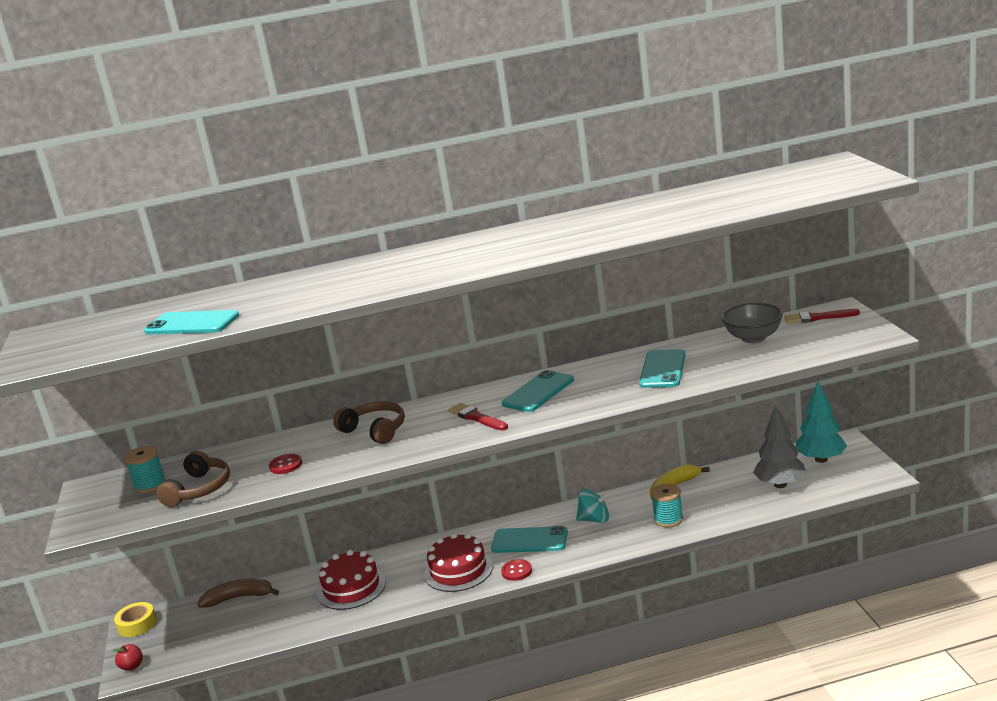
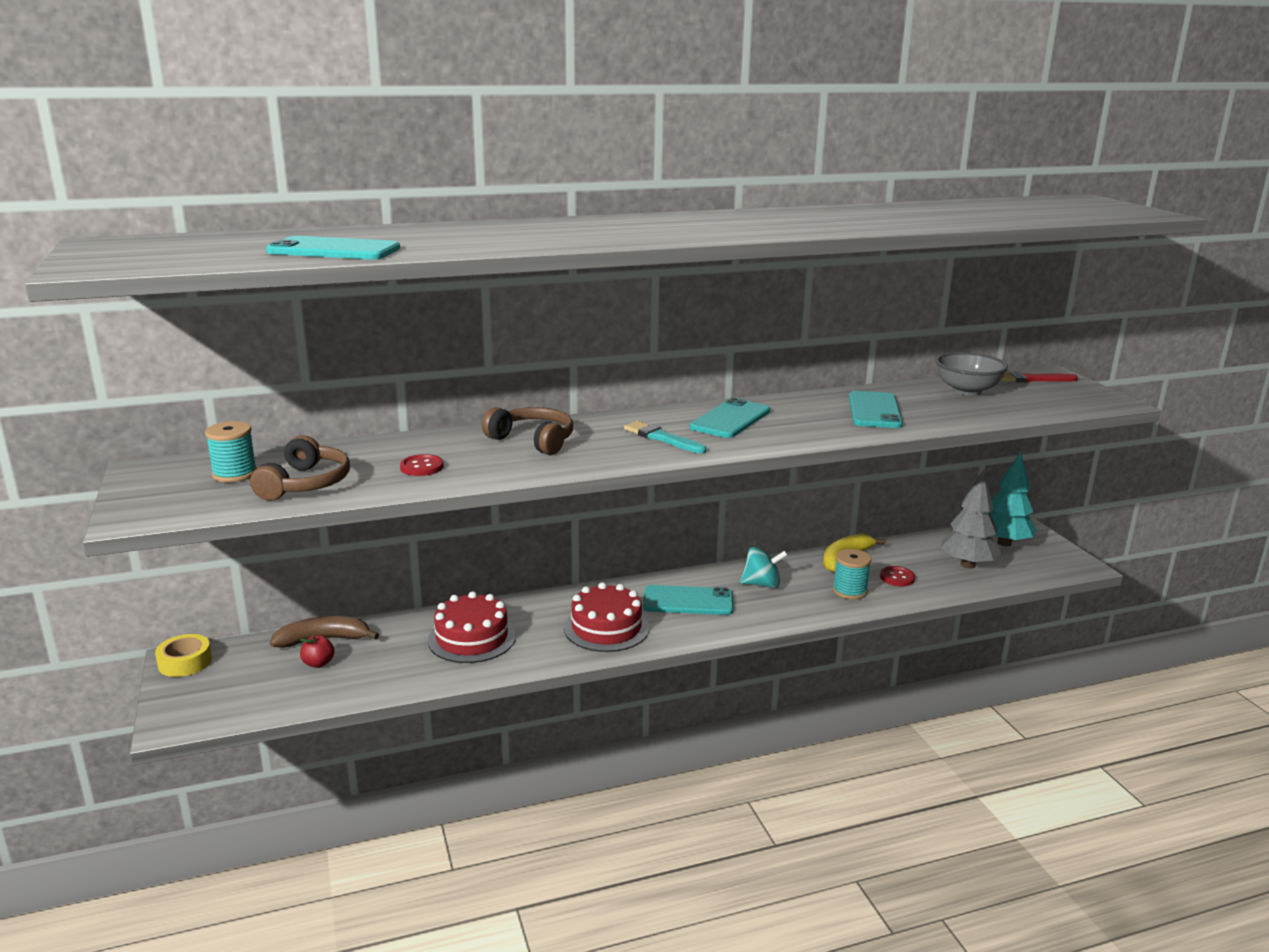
camera: 10 degrees left, 0 degrees up
(132, 666) = (179, 714): red apple -> red apple (318, 663)
(477, 418) = (662, 438): red brush -> turquoise brush
(516, 571) = (680, 634): red button -> red button (897, 577)

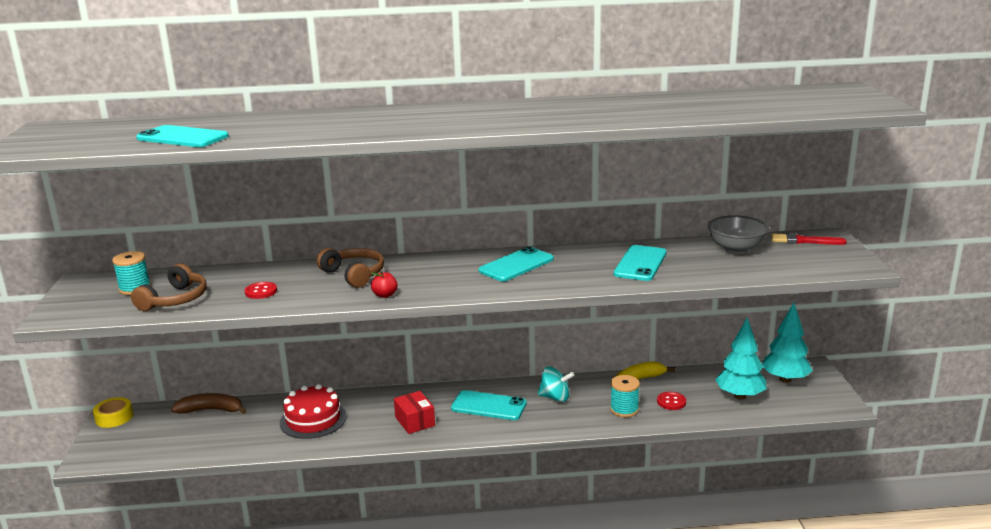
camera: 15 degrees right, 0 degrees up
(318, 663) = (199, 427): red apple -> red apple (385, 295)
(606, 628) = (415, 421): red cake -> red box
(662, 438) = (451, 278): turquoise brush -> none
(967, 565) = (740, 396): grey tree -> turquoise tree

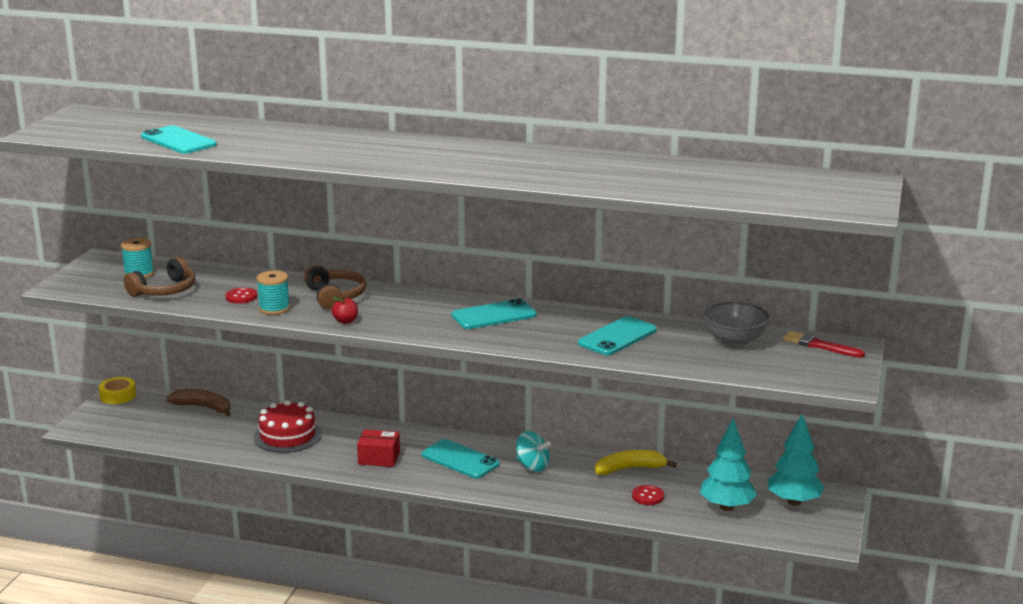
camera: 20 degrees right, 0 degrees up
(415, 421) = (379, 458): red box -> red box turned 75 degrees counterclockwise
(624, 410) = (592, 493): turquoise spool -> turquoise spool (274, 308)

